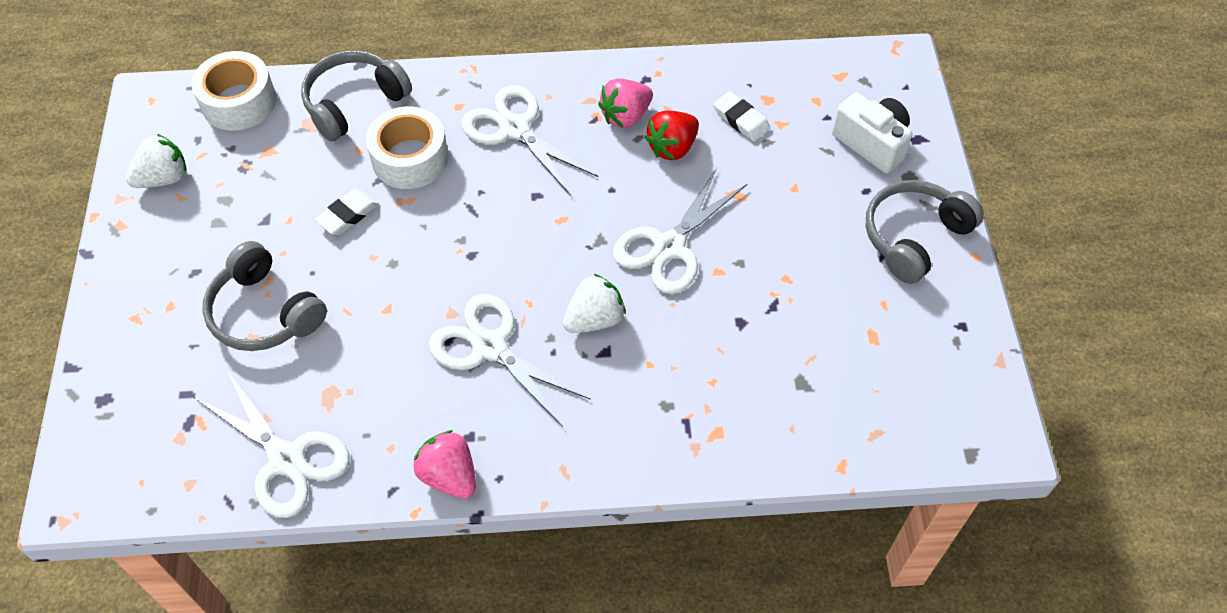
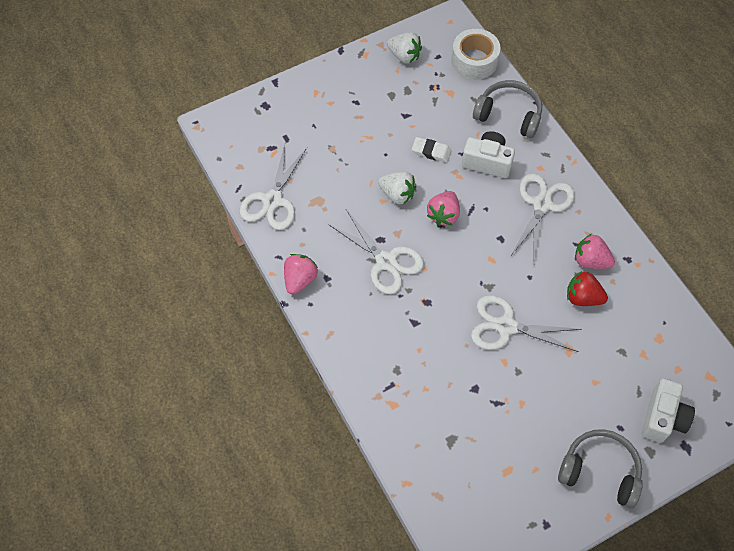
camera: 65 degrees right, 5 degrees up
(264, 313) = (349, 146): grey headphones -> none
(410, 158) = (487, 162): white tape -> white camera
(459, 244) = (443, 215): none -> pink strawberry
(489, 346) = (386, 262): white scissors -> white scissors turned 120 degrees clockwise
(594, 319) = (433, 307): white strawberry -> white strawberry (397, 194)
(741, 120) = (630, 328): white eraser -> none

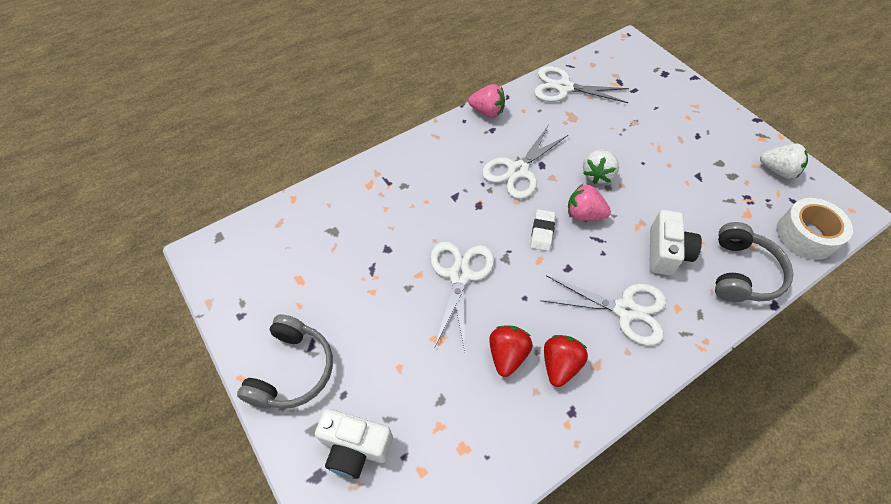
camera: 85 degrees right, 5 degrees down
(404, 56) = (777, 170): white strawberry -> white strawberry turned 90 degrees counterclockwise
(431, 151) = (660, 200): white eraser -> white eraser (542, 232)
(590, 260) = (560, 365): pink strawberry -> red strawberry

